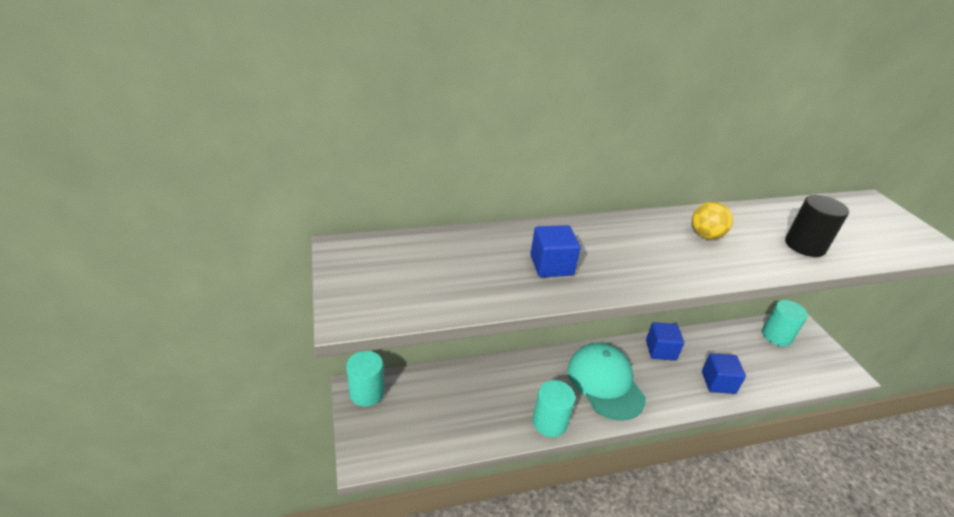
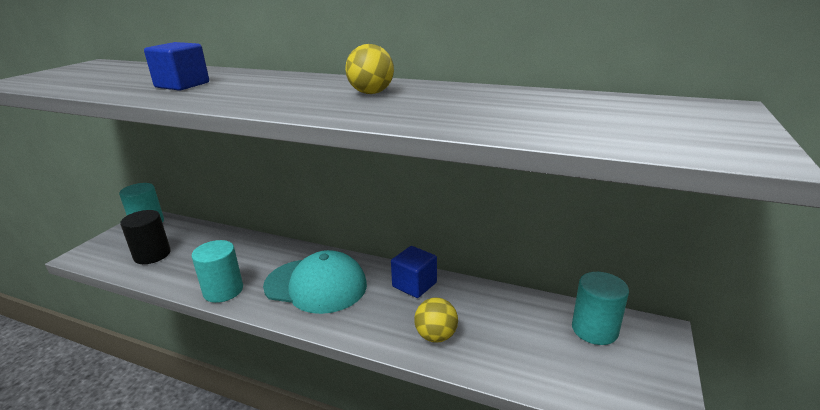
camera: 40 degrees right, 10 degrees down
(605, 383) = (316, 285): turquoise cap -> turquoise cap turned 90 degrees clockwise
(718, 382) = (436, 336): blue cube -> yellow ball
(805, 245) = (478, 115): black cylinder -> black cylinder (152, 255)

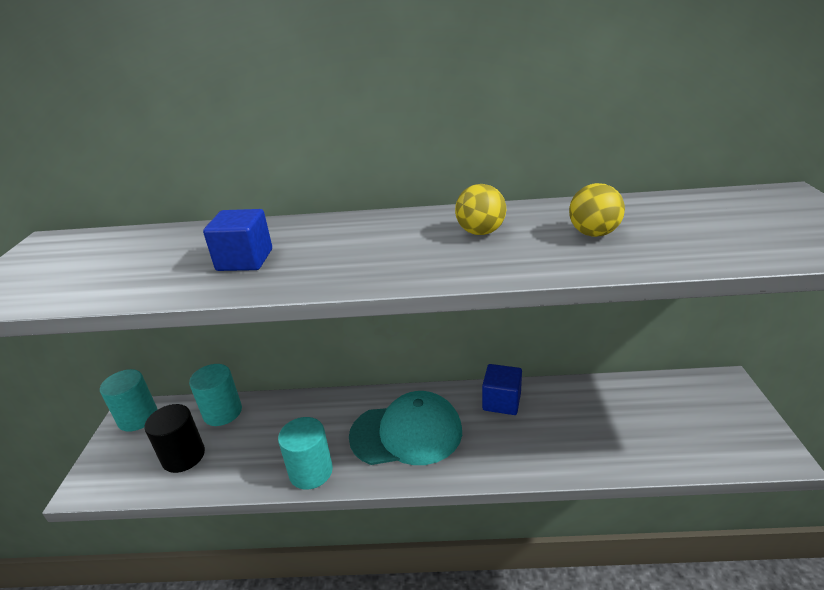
camera: 20 degrees left, 5 degrees up
(436, 336) = (561, 448): yellow ball -> yellow ball (593, 233)
(594, 329) = (681, 397): turquoise cylinder -> turquoise cylinder (222, 412)

